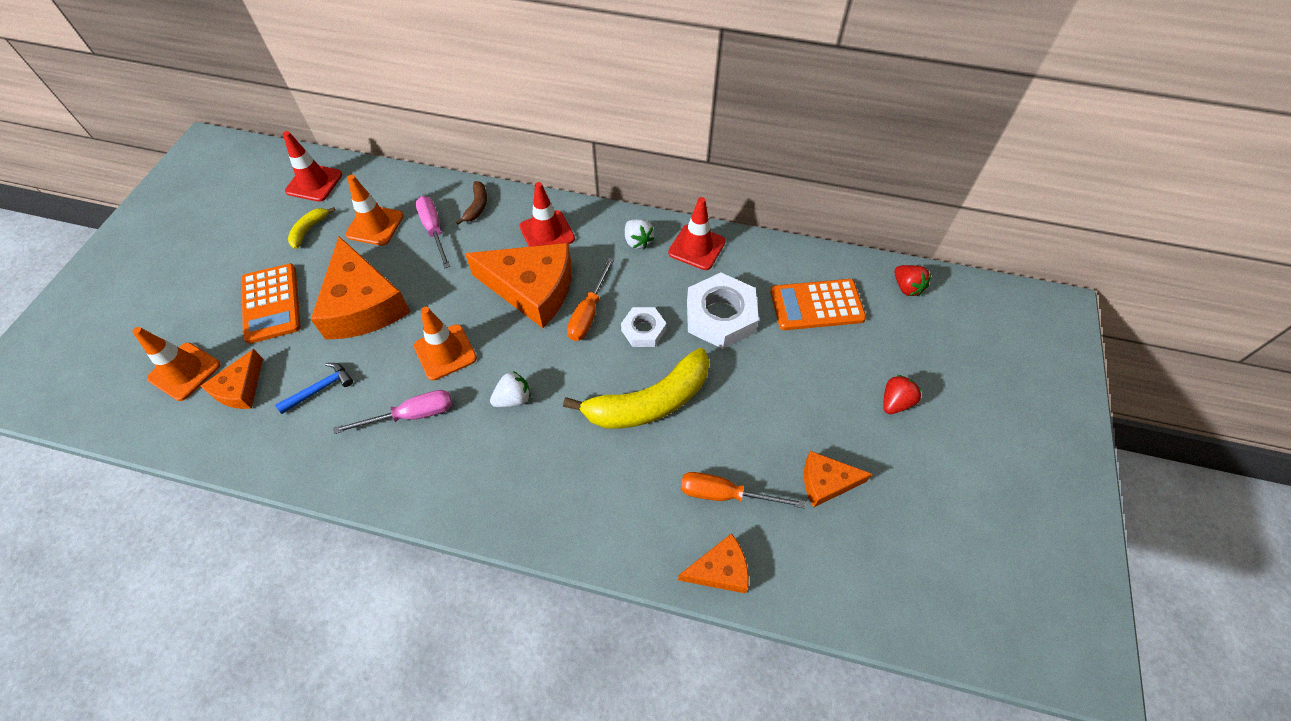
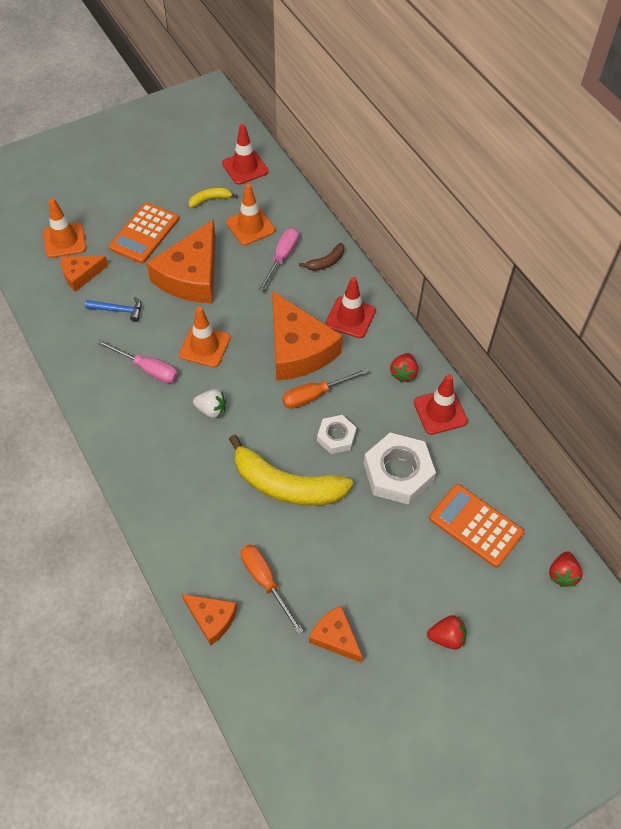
camera: 45 degrees right, 0 degrees up
(637, 241) = (403, 373): white strawberry -> red strawberry

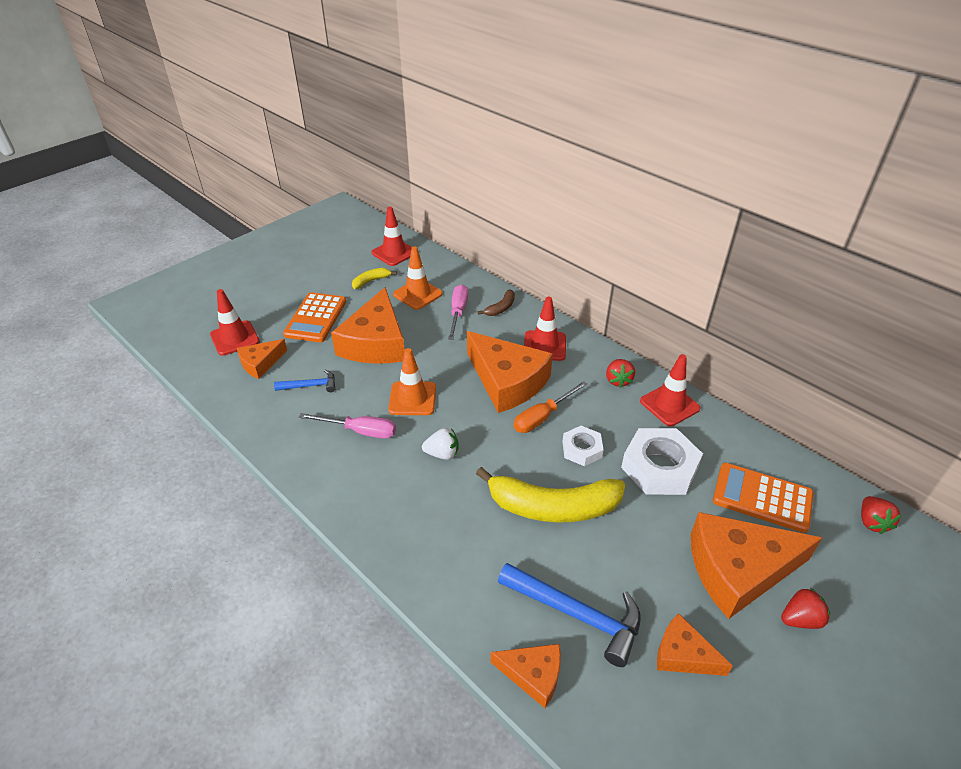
camera: 15 degrees left, 15 degrees down
(64, 240) = (235, 338): orange traffic cone -> red traffic cone
(265, 582) = (576, 614): orange screwdriver -> blue hammer
(418, 583) = (738, 570): none -> orange cheese

